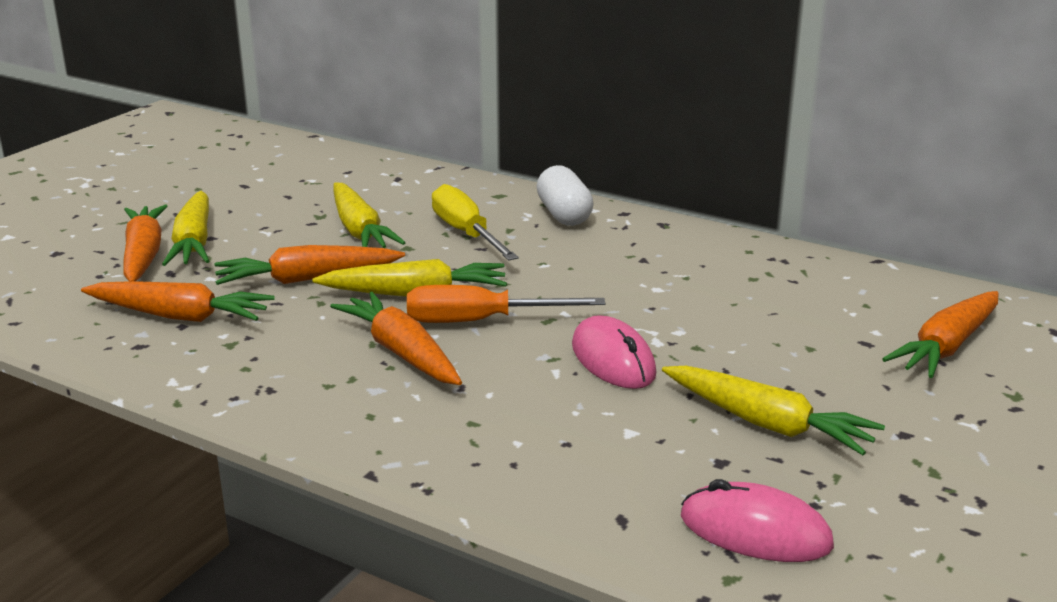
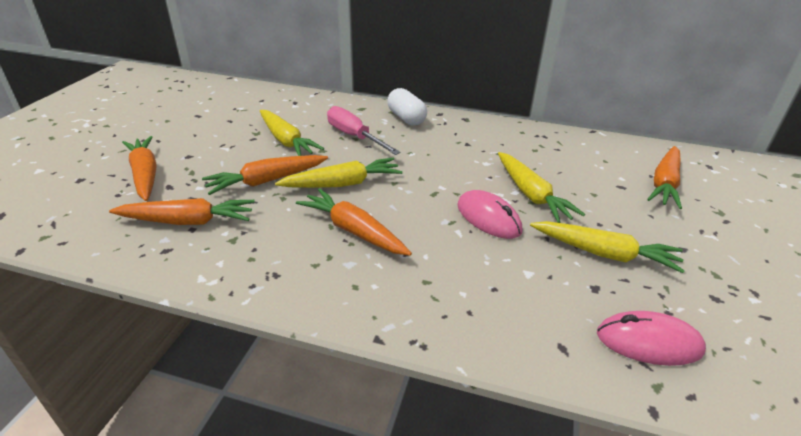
camera: 15 degrees left, 10 degrees up
(194, 242) = (178, 161): yellow carrot -> yellow carrot (531, 194)
(466, 233) = (354, 136): yellow screwdriver -> pink screwdriver
(480, 321) = (393, 199): orange screwdriver -> none

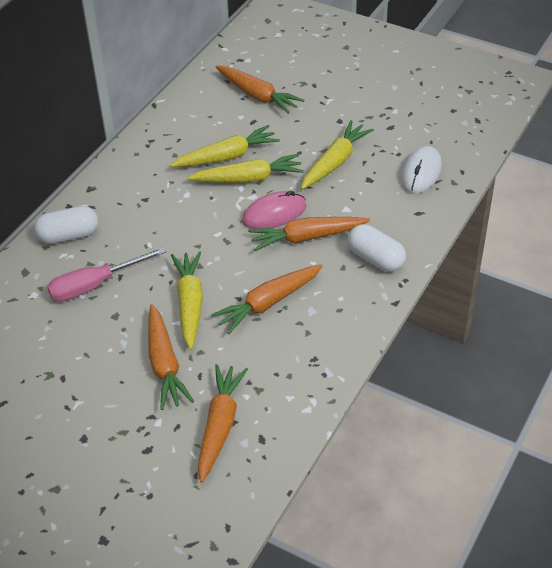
camera: 75 degrees left, 10 degrees up
(145, 175) = (114, 475): orange carrot -> orange carrot (307, 238)
(286, 141) = (81, 346): yellow carrot -> yellow carrot (226, 156)
(451, 310) = (375, 259): none -> white capsule
(648, 342) = (421, 172): pink mouse -> white mouse

